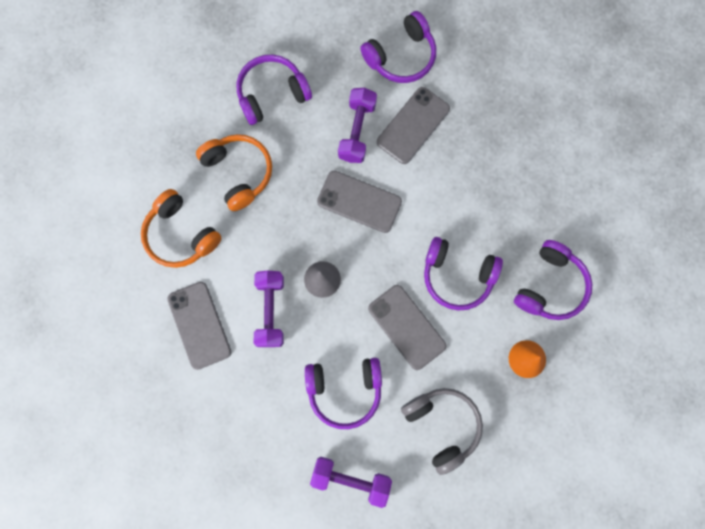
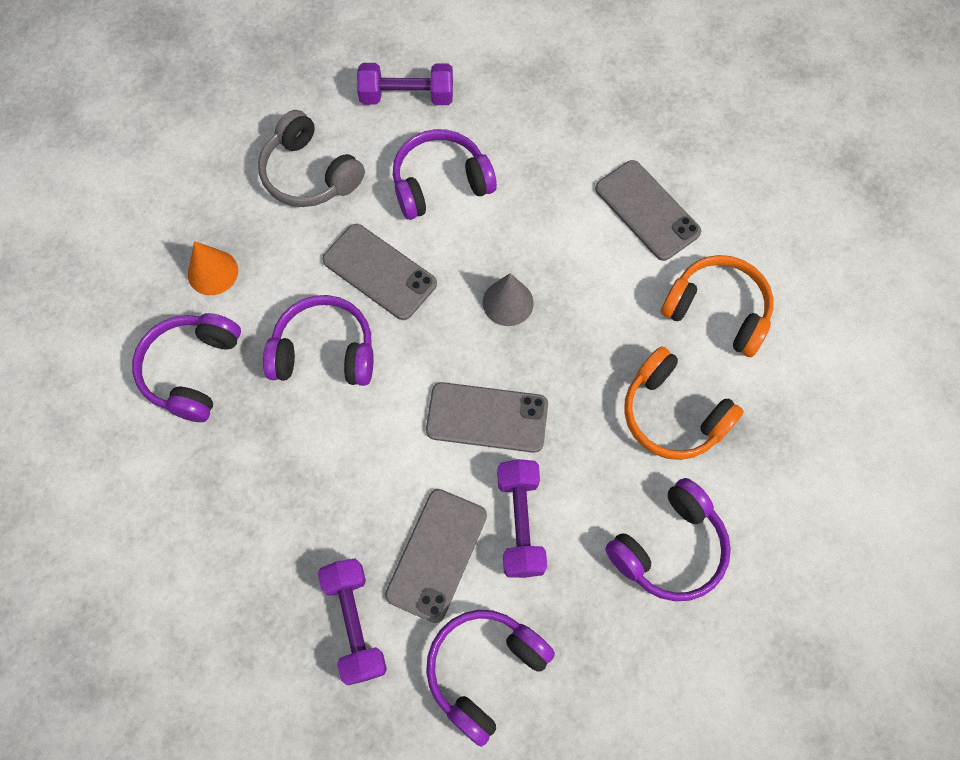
camera: 165 degrees right, 10 degrees down
(270, 311) = (563, 248): purple dumbbell -> purple dumbbell (355, 623)

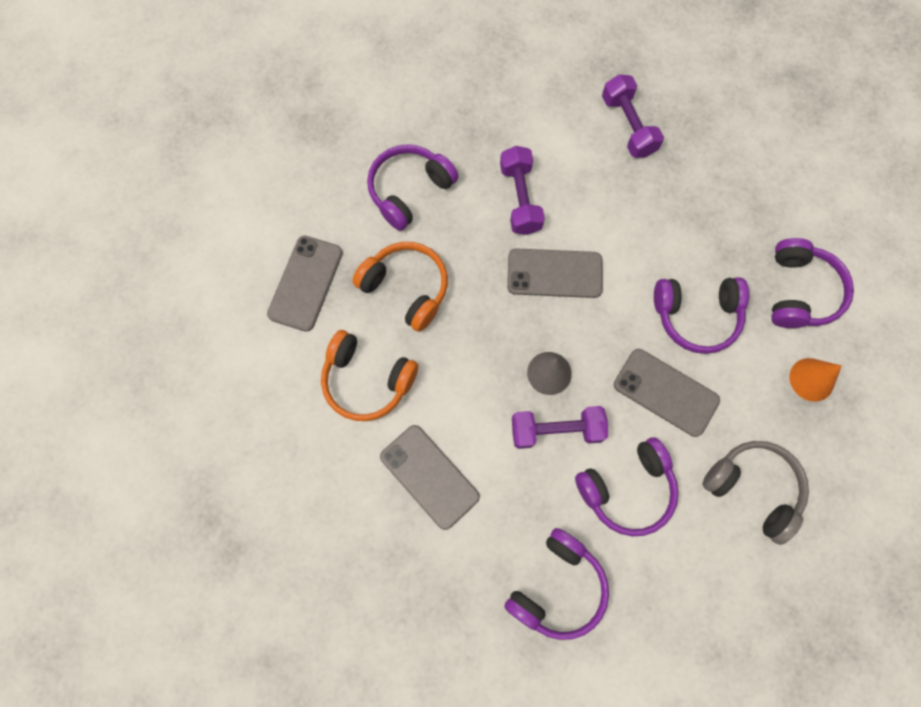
camera: 175 degrees right, 5 degrees up
(407, 96) = (678, 591): purple dumbbell -> purple dumbbell (556, 430)
(437, 554) = (578, 173): grey phone -> grey phone (305, 283)
(484, 670) = (534, 105): purple headphones -> purple headphones (557, 587)

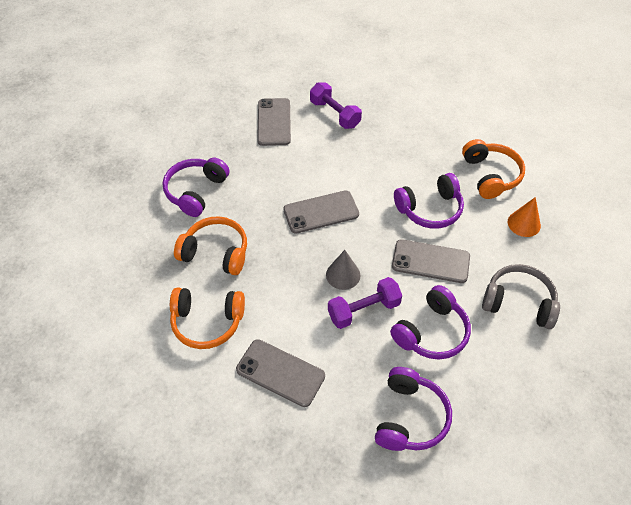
camera: 20 degrees left, 20 degrees down
(305, 283) = (136, 272): grey phone -> grey phone (274, 122)
(520, 199) = (278, 174): purple dumbbell -> none
(800, 291) = (490, 175): purple headphones -> orange headphones

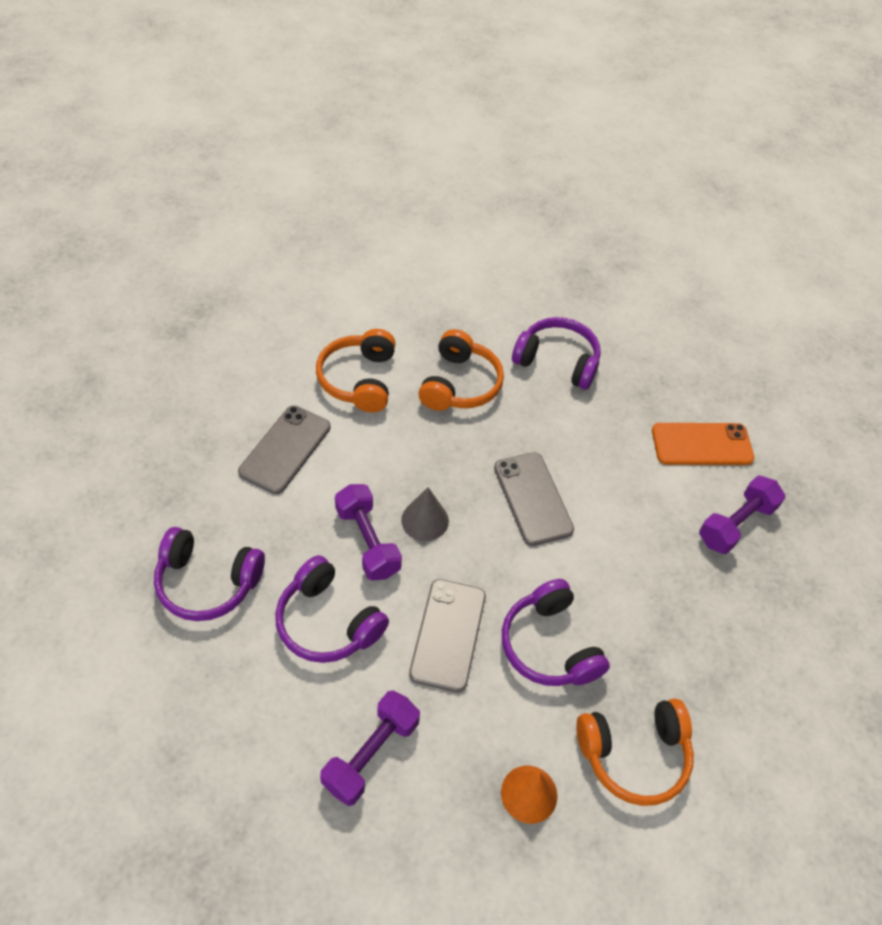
camera: 85 degrees right, 0 degrees up
(274, 122) = (701, 444): grey phone -> orange phone
(518, 302) = (371, 754): grey headphones -> purple dumbbell

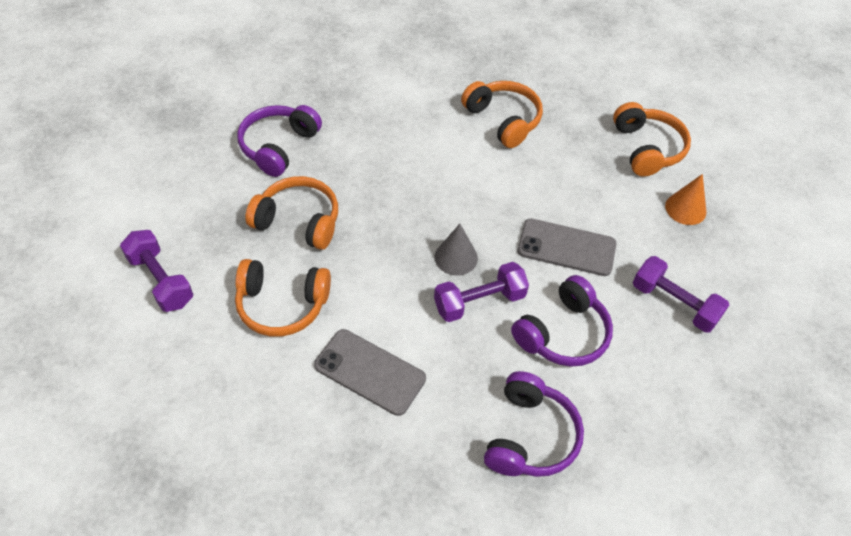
camera: 85 degrees left, 0 degrees up
(532, 498) = (433, 180): grey phone -> none
(549, 645) = (569, 185): purple headphones -> none
(647, 574) = (503, 120): none -> orange headphones
(701, 444) = (381, 69): orange phone -> none
(736, 524) = (457, 64): purple dumbbell -> purple dumbbell (161, 280)

